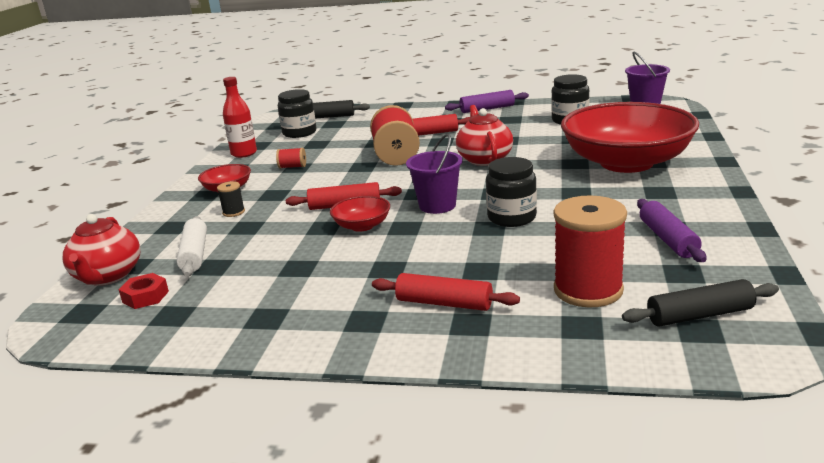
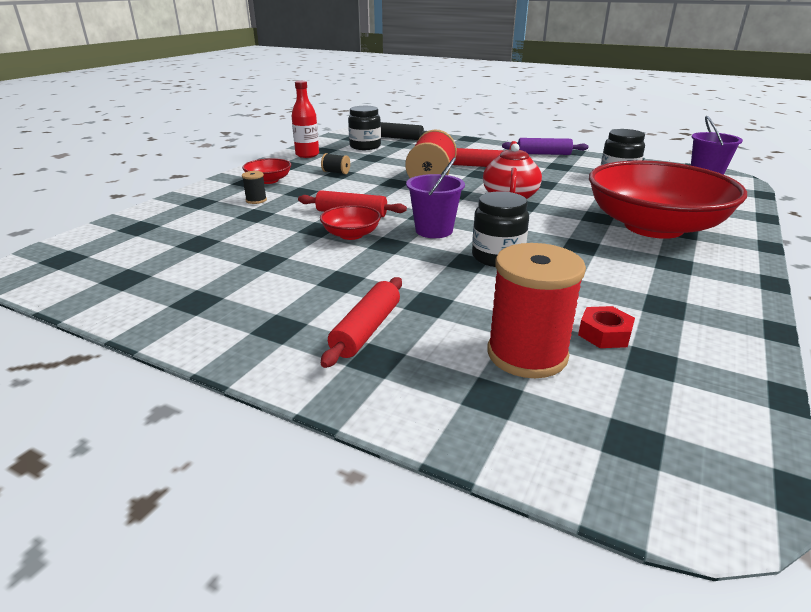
camera: 15 degrees right, 5 degrees up
(108, 276) = (112, 232): red teapot -> none
(145, 297) = (121, 257): red nut -> red nut (604, 334)
(195, 254) = (193, 229): white rolling pin -> none
(292, 167) = (336, 172): red spool -> black spool
(444, 303) = (366, 330): red rolling pin -> red rolling pin turned 75 degrees clockwise
(668, 239) = (655, 318): purple rolling pin -> none
(700, 315) = (644, 422): black rolling pin -> none

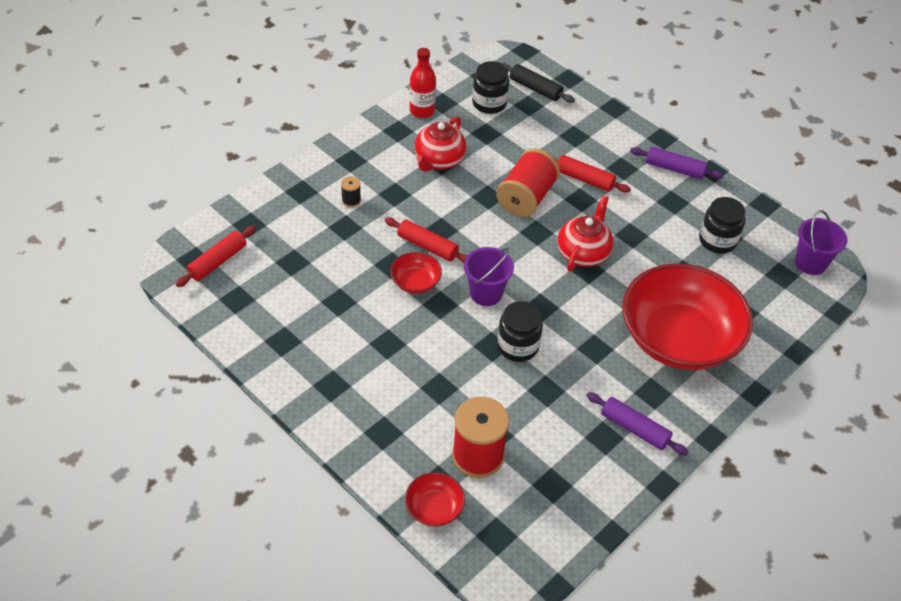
camera: 15 degrees right, 20 degrees up
(269, 180) = (370, 163): red bowl -> red bowl (434, 508)
(336, 172) = (439, 160): black spool -> red teapot
(366, 330) = (386, 404): red rolling pin -> red rolling pin (217, 261)
(604, 334) = (540, 452): red nut -> none
(689, 292) = (634, 428): none -> purple rolling pin

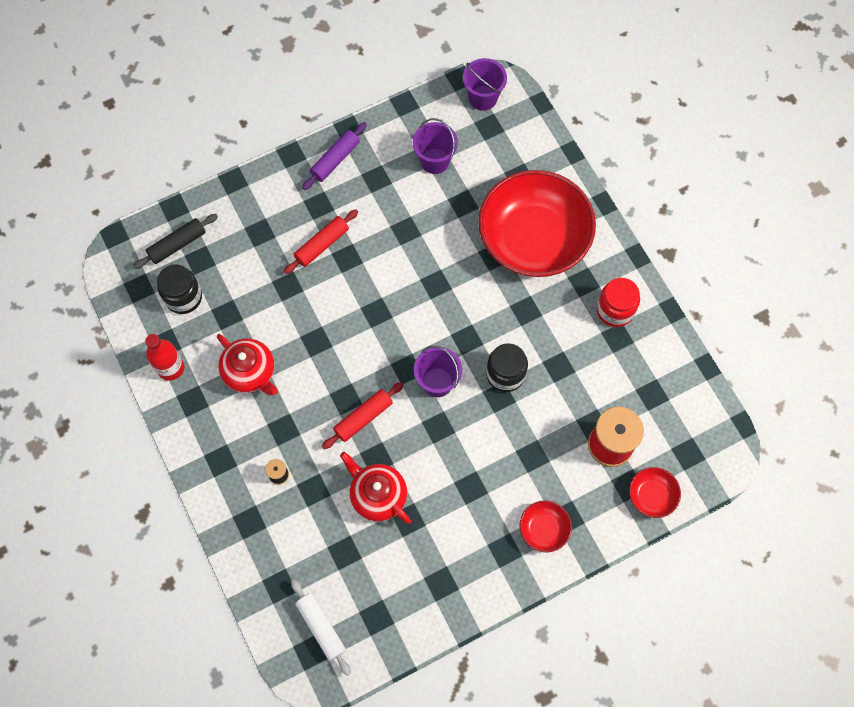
camera: 70 degrees left, 20 degrees up
(217, 261) = (321, 628): red rolling pin -> white rolling pin
(415, 282) = (405, 441): red bowl -> red bowl (544, 529)
(526, 197) = (329, 306): red spool -> none
(583, 253) = (414, 280): red teapot -> red teapot (377, 495)
(634, 428) = (615, 310): purple rolling pin -> red jar
(717, 240) = (434, 161): black jar -> purple bucket

